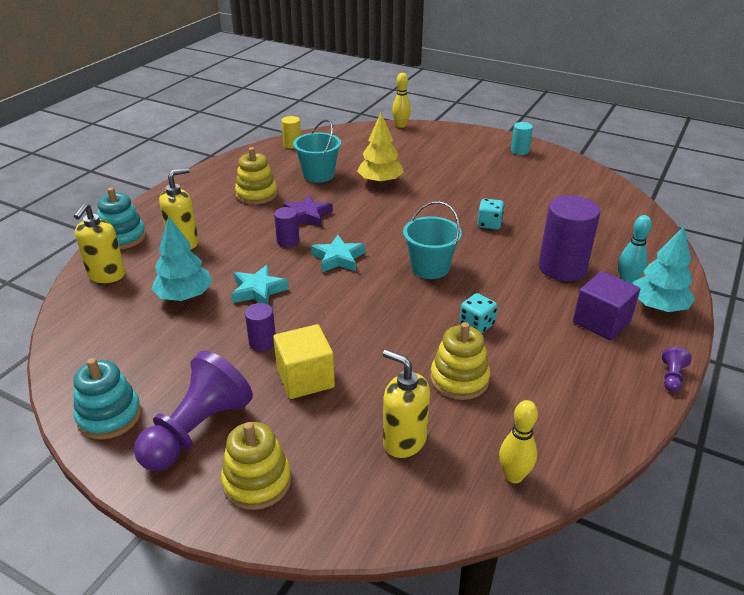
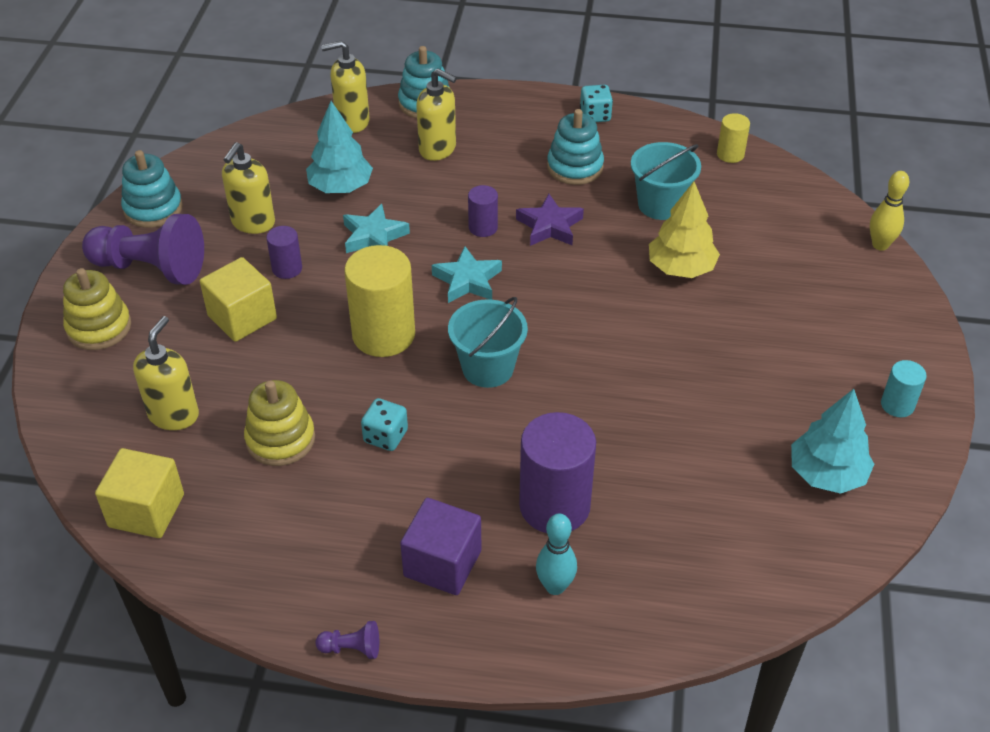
camera: 70 degrees right, 10 degrees up
(187, 352) = (253, 223): none -> yellow soap dispenser
(256, 194) = (575, 167): yellow stacking toy -> turquoise stacking toy
(371, 306) = (383, 335): none -> yellow cylinder
(489, 224) = (630, 407): turquoise dice -> turquoise dice (595, 115)
(514, 476) = (146, 510): yellow bowling pin -> yellow cube
(658, 306) = (506, 627): turquoise tree -> turquoise tree (826, 474)

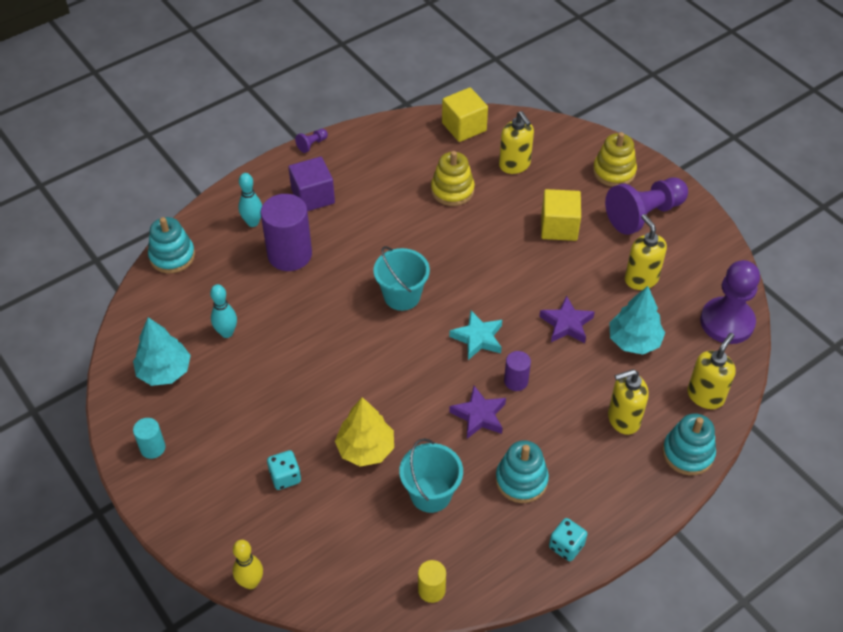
camera: 135 degrees right, 5 degrees up
(153, 209) = (703, 244): turquoise stacking toy -> turquoise stacking toy (172, 256)
(247, 148) = (727, 322): none -> purple pawn
(287, 269) = (580, 268): purple cylinder -> none
(374, 236) = (566, 324): turquoise star -> purple star
(383, 335) = (477, 272): yellow cylinder -> none
(385, 436) = (407, 226): turquoise dice -> turquoise dice (285, 477)
(718, 466) = (227, 333): none -> turquoise bowling pin

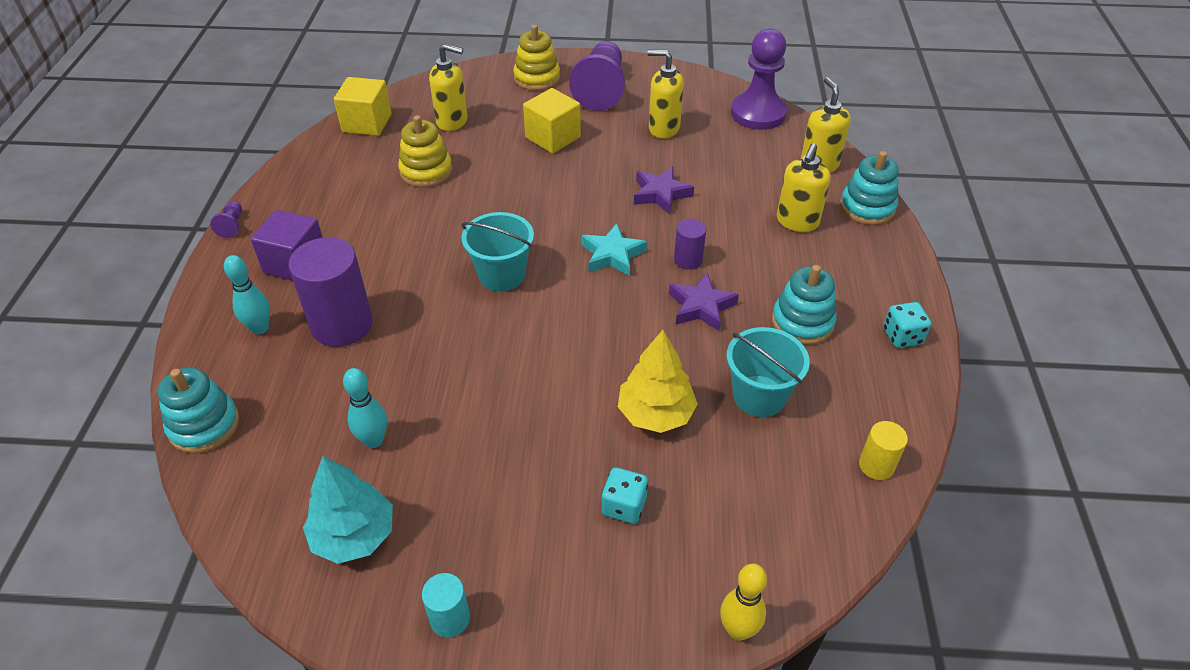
camera: 50 degrees left, 5 degrees down
(634, 341) = (722, 169): turquoise tree -> none

